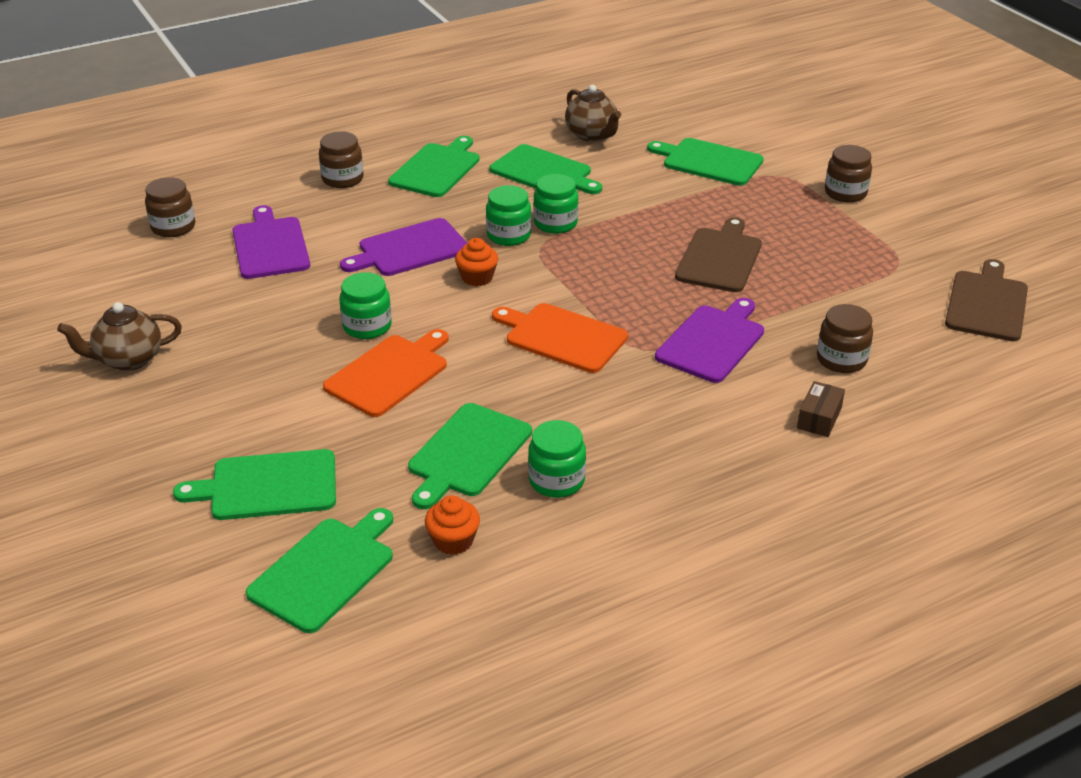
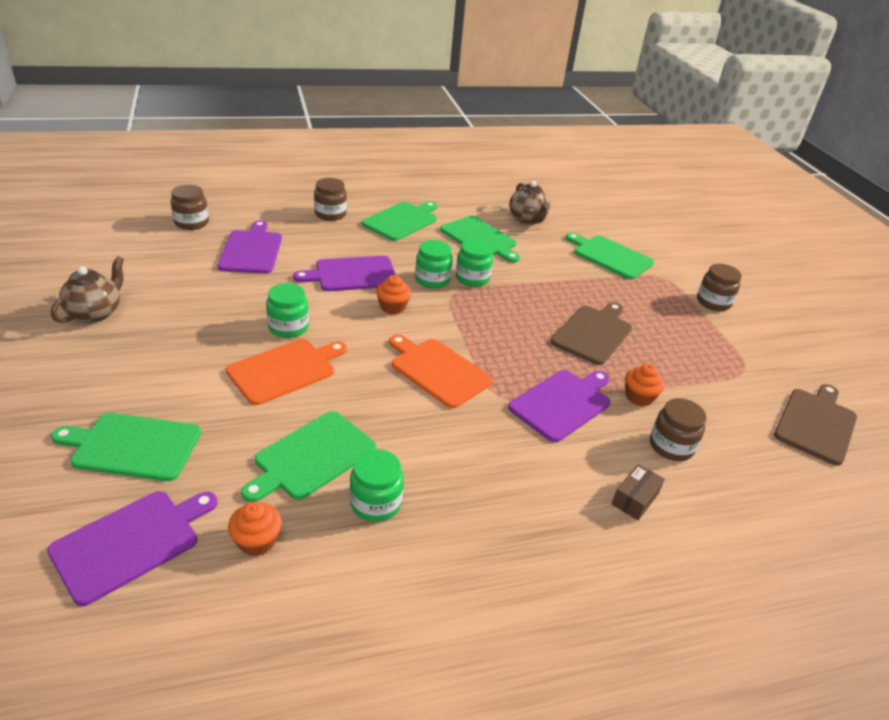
camera: 10 degrees right, 0 degrees up
(128, 359) = (95, 313): brown teapot -> brown teapot turned 120 degrees clockwise
(325, 571) = (131, 542): green cutting board -> purple cutting board
(793, 317) = (639, 397): none -> orange cupcake

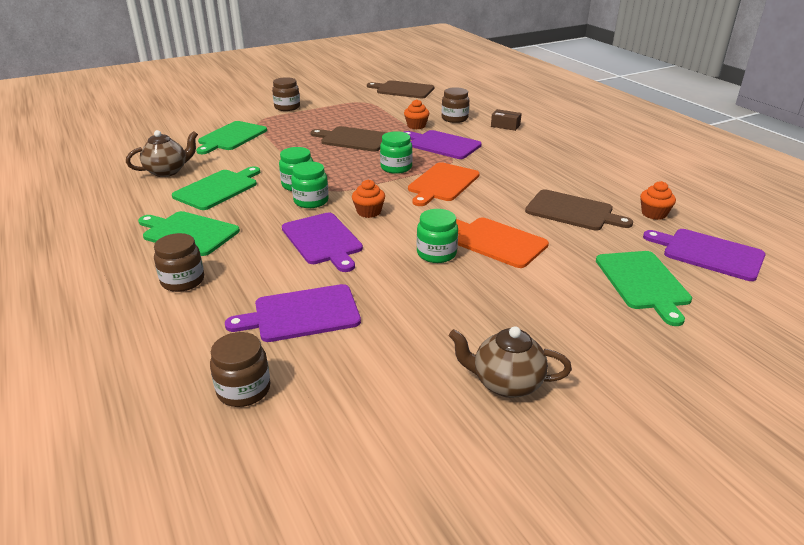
camera: 100 degrees left, 5 degrees down
(312, 457) = (572, 211): green cutting board -> brown cutting board
(376, 503) = (585, 186): green jar -> green jar (396, 168)

